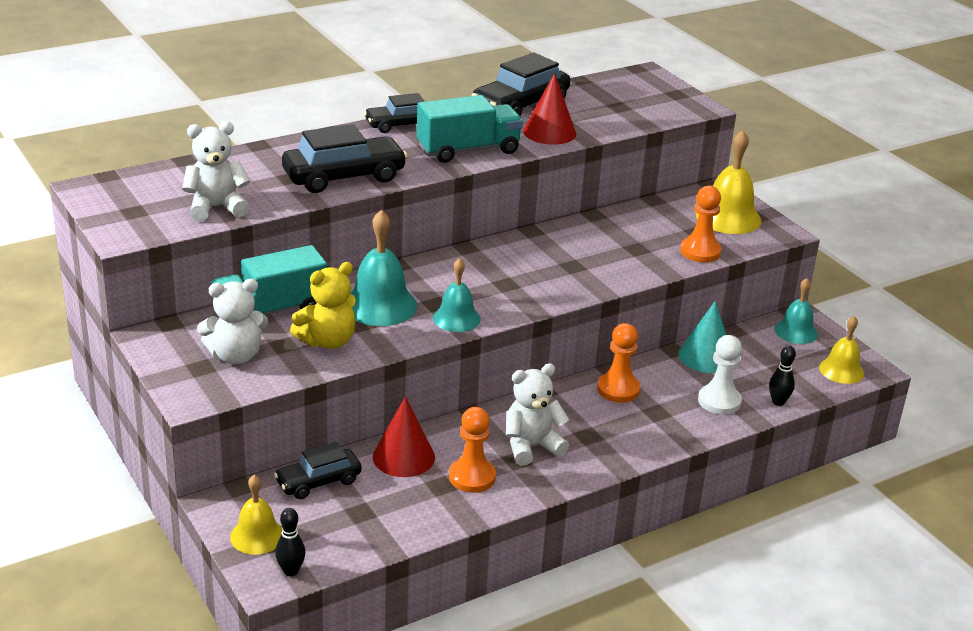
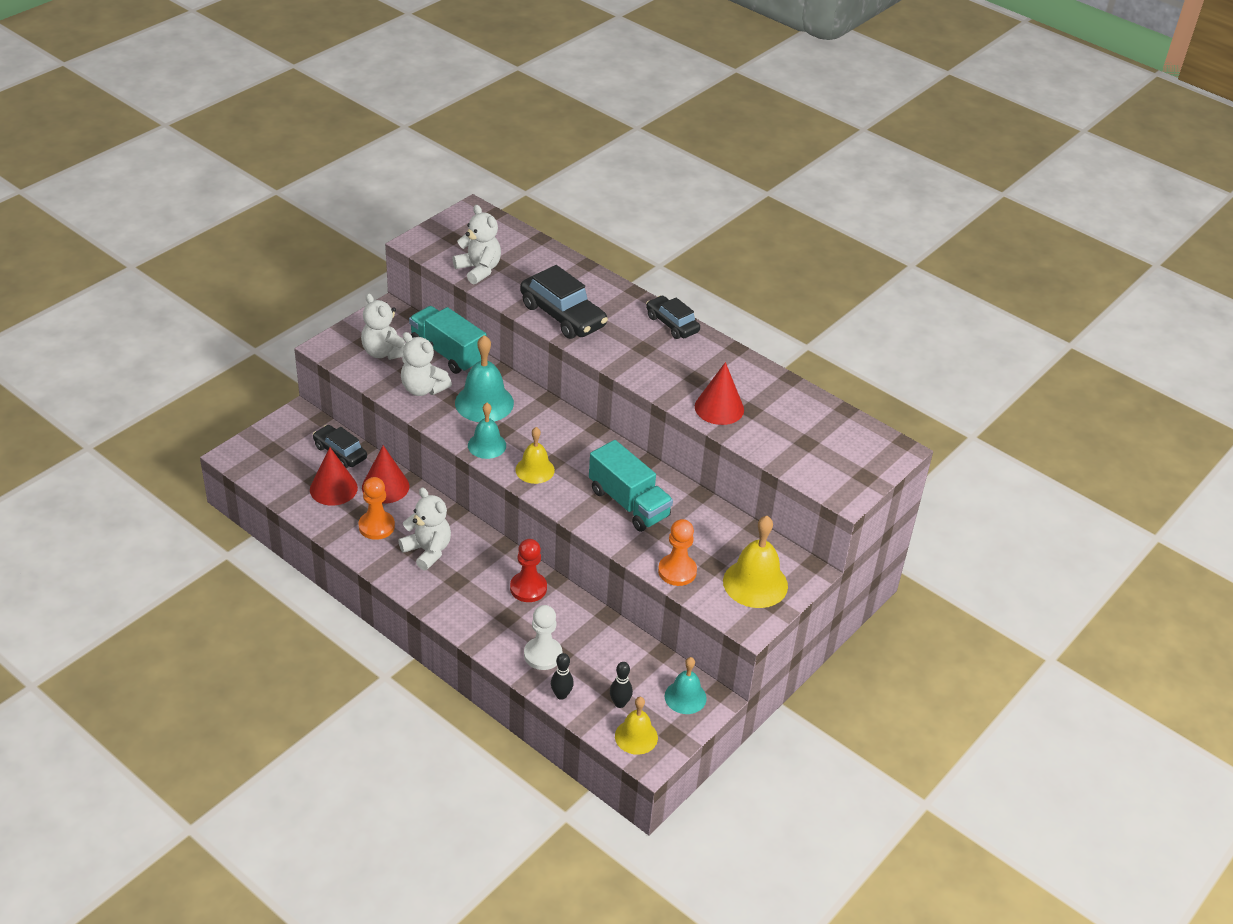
camera: 70 degrees right, 10 degrees up
(257, 536) = (274, 439): yellow bell -> yellow bell (535, 470)
(291, 571) = (245, 463): black bowling pin -> black bowling pin (620, 703)
(327, 341) = (423, 389): yellow teddy bear -> white teddy bear
(385, 499) = (333, 488): none -> red cone
(468, 150) = (652, 368): turquoise truck -> turquoise truck (629, 503)
(520, 105) = (761, 382): black car -> none
(618, 389) = (528, 588): orange pawn -> red pawn
(706, 356) = (607, 637): turquoise cone -> none

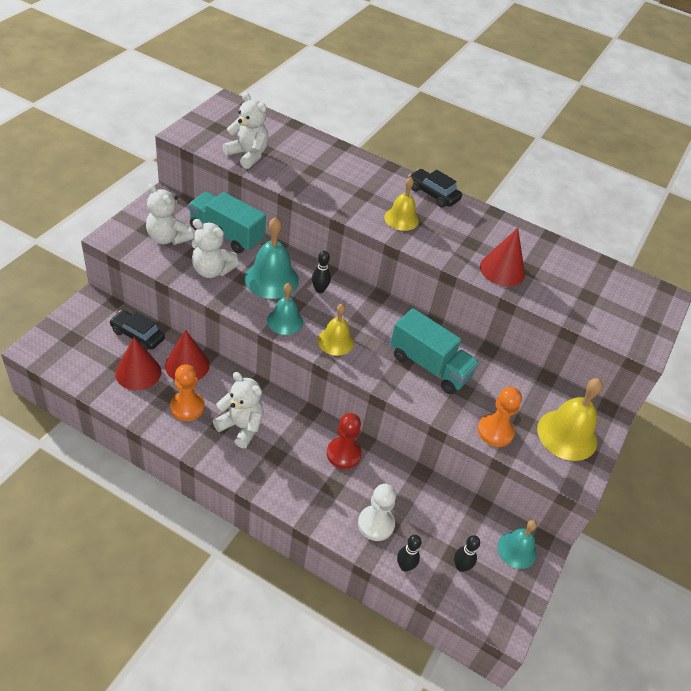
camera: 15 degrees left, 5 degrees up
(533, 418) = (319, 290): none -> black bowling pin
(562, 315) = (335, 193): black car -> none
(636, 736) = (487, 602): yellow bell -> yellow bell (401, 219)

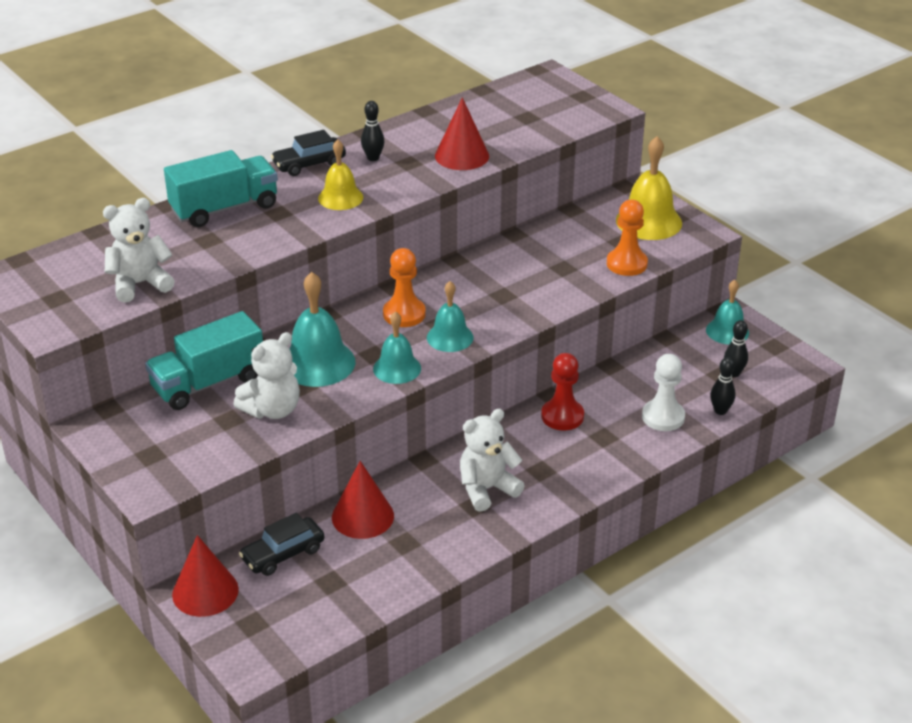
camera: 60 degrees left, 10 degrees down
(138, 372) = (352, 565): red cone -> red cone (205, 592)
(168, 238) = (183, 438): white teddy bear -> none
(187, 407) = (434, 530): orange pawn -> orange pawn (404, 314)
(319, 290) = (358, 329): black bowling pin -> black bowling pin (373, 158)
(335, 341) = (450, 337): yellow bell -> turquoise bell
(430, 366) = (519, 280): turquoise truck -> turquoise truck (224, 208)

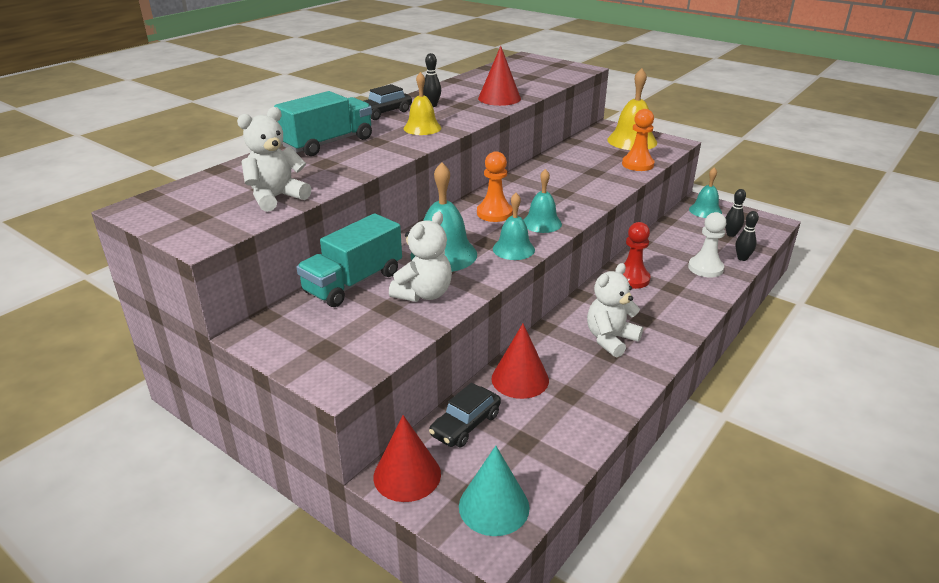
camera: 15 degrees left, 5 degrees down
(270, 636) = (494, 506): none -> turquoise cone

